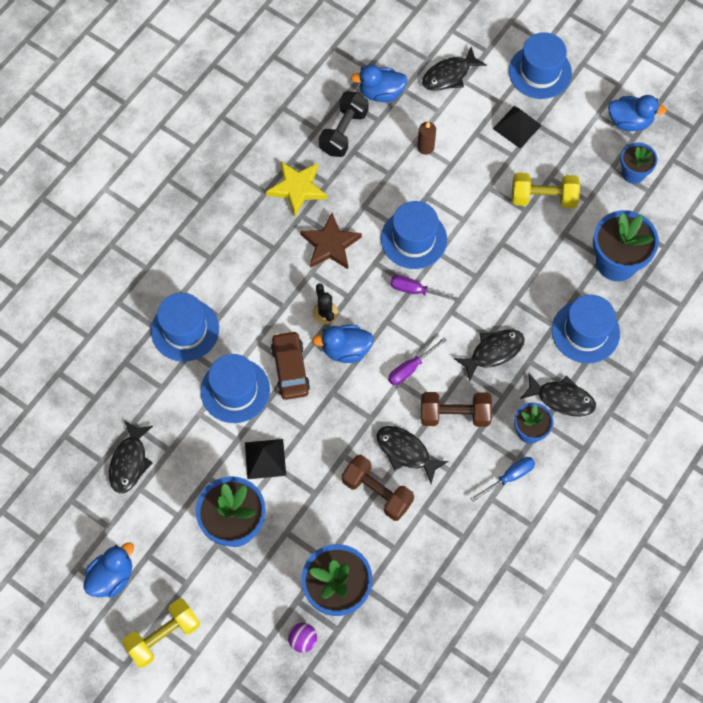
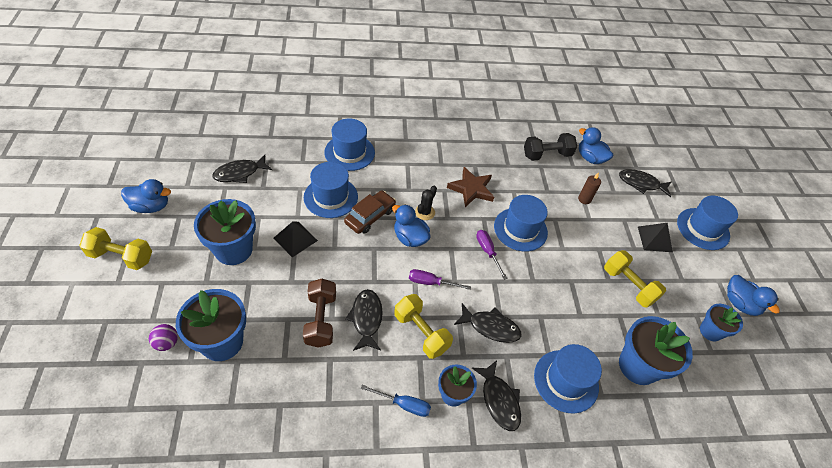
camera: 45 degrees right, 15 degrees down
(297, 188) = (489, 154): yellow star -> none
(454, 415) = (421, 332): brown dumbbell -> yellow dumbbell

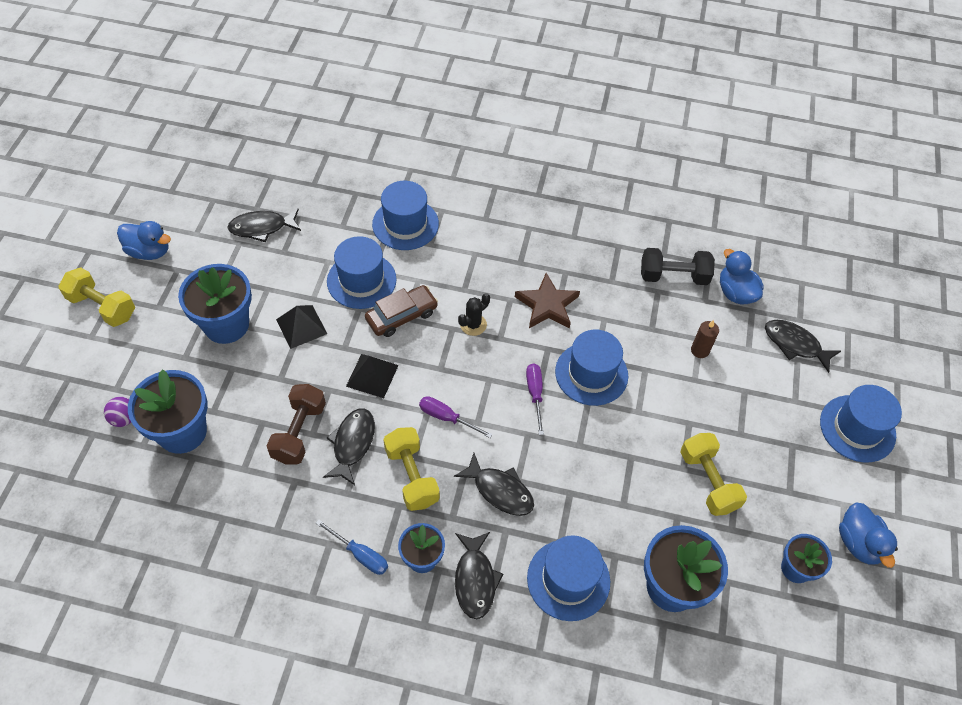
camera: 20 degrees right, 5 degrees up
(410, 238) = (441, 355): blue duck -> none
(654, 239) = (777, 427): black pyramid -> black pyramid (372, 375)

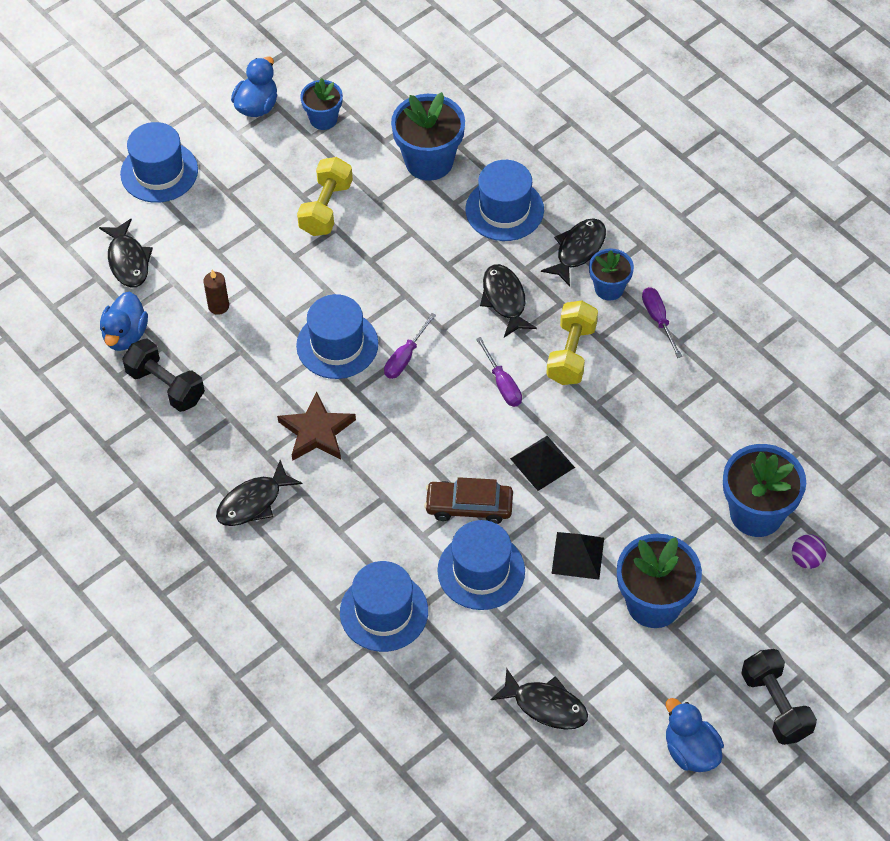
camera: 140 degrees left, 0 degrees up
(102, 307) = (775, 705): yellow dumbbell -> black dumbbell
(299, 432) = (646, 449): brown dumbbell -> none
(352, 444) = (604, 411): black fish -> black fish (253, 502)
(360, 554) = (658, 320): blue screwdriver -> purple screwdriver
(473, 324) = (406, 455): black cactus -> none

